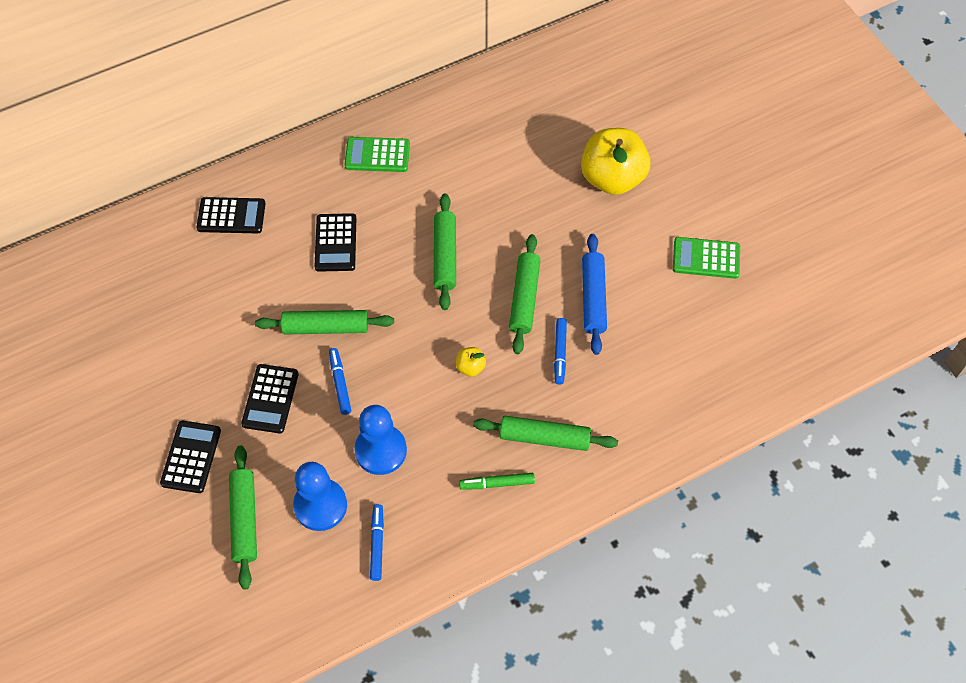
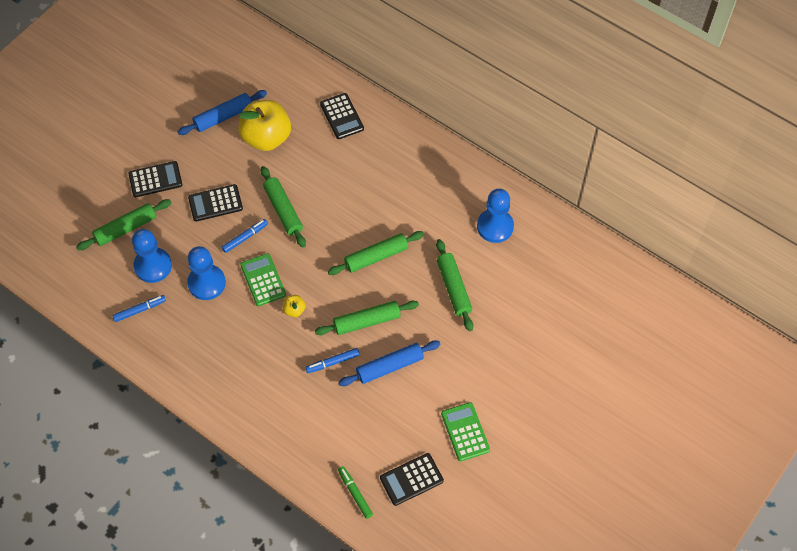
camera: 65 degrees right, 0 degrees up
(146, 343) = (223, 117): none -> blue rolling pin
(335, 243) = (352, 186): black calculator -> black calculator (411, 479)
(377, 155) = (438, 178): green calculator -> green calculator (263, 280)
(470, 129) = (495, 226): none -> blue pawn
(497, 483) = (213, 363): green marker -> green marker (355, 493)
(544, 438) = (261, 379): green rolling pin -> green rolling pin (453, 288)
(612, 178) = (504, 339): yellow apple -> yellow apple (266, 138)

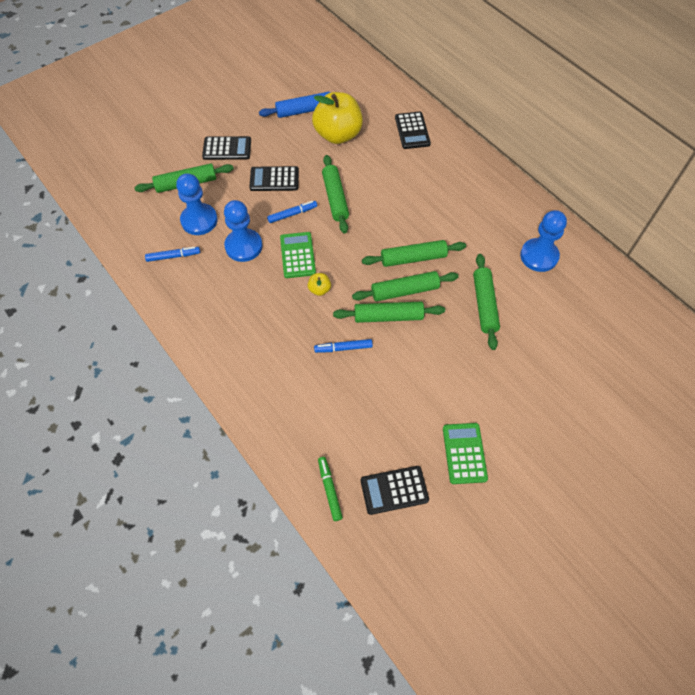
camera: 15 degrees right, 0 degrees up
(376, 292) = (404, 291): none -> green rolling pin
(389, 366) = (400, 366): blue rolling pin -> none

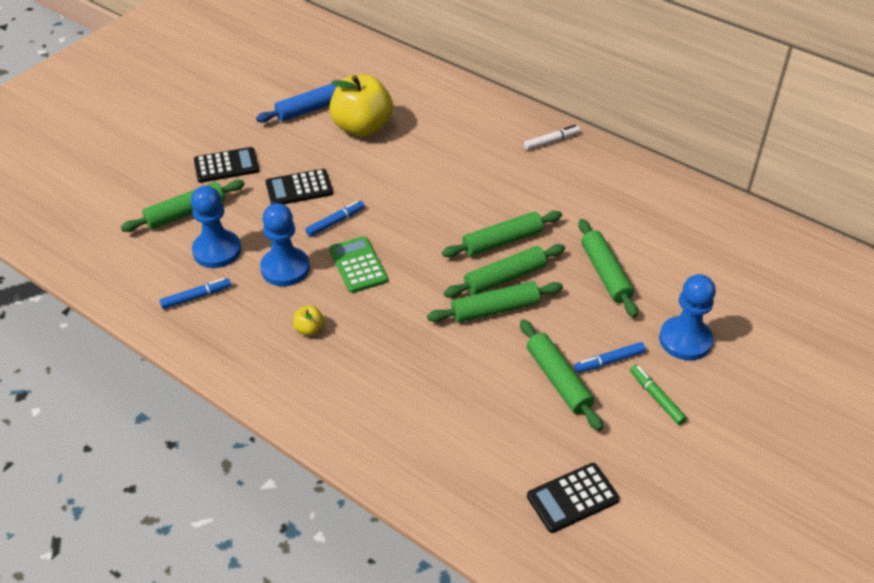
camera: 15 degrees left, 15 degrees down
(319, 289) = (399, 297): yellow apple -> yellow apple (309, 329)
(329, 489) = (492, 517): green marker -> green marker (656, 398)
(335, 198) = (383, 195): green rolling pin -> green rolling pin (558, 380)
(343, 348) = (452, 355): blue marker -> blue marker (609, 361)
(412, 131) = (451, 108): black calculator -> none
(464, 453) = (642, 437): green calculator -> none
(481, 176) = (551, 141): none -> white marker
(539, 256) = (649, 211): blue pawn -> blue pawn (685, 340)

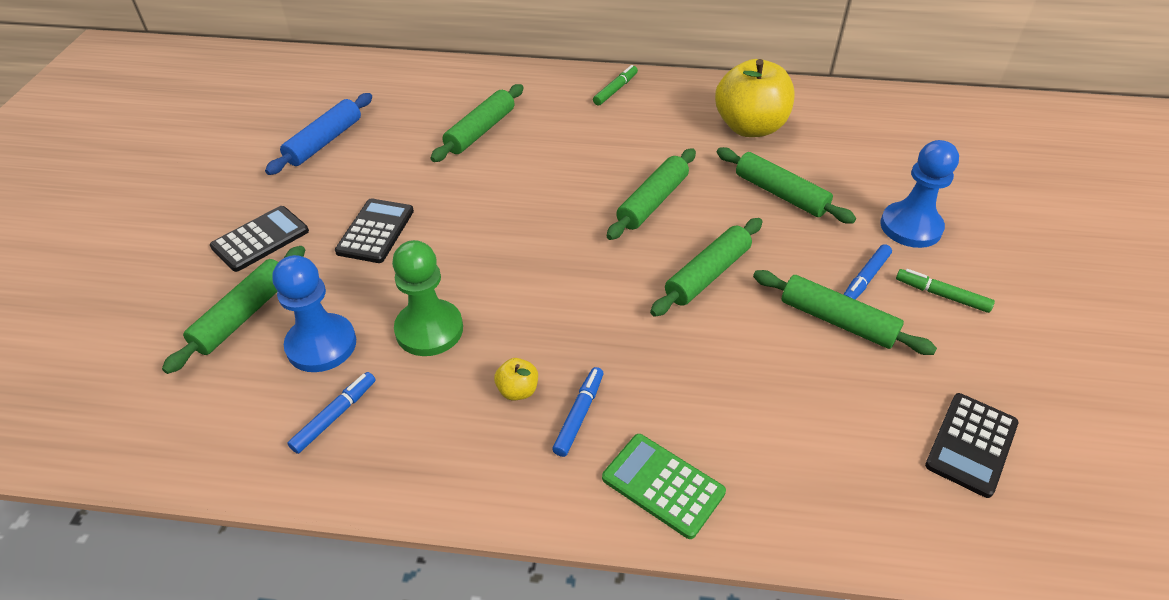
camera: 30 degrees left, 0 degrees up
(285, 268) = (429, 330): blue pawn -> green pawn
(299, 188) = (375, 231): black calculator -> black calculator turned 150 degrees clockwise
(335, 222) = (450, 252): blue marker -> blue marker (579, 415)
(358, 265) = (516, 289): green calculator -> green calculator (663, 485)
(362, 127) = (402, 141): yellow apple -> yellow apple (750, 127)
(505, 278) = (688, 238): green rolling pin -> green rolling pin (480, 131)
(551, 141) = (615, 90): white marker -> green marker

